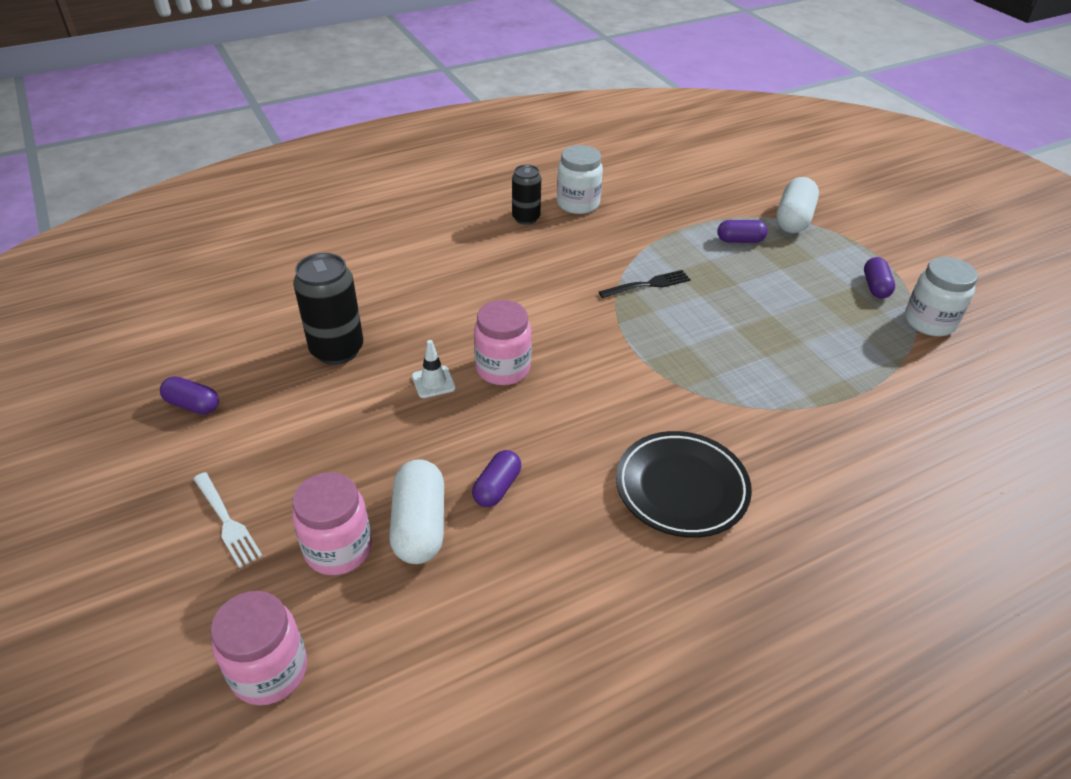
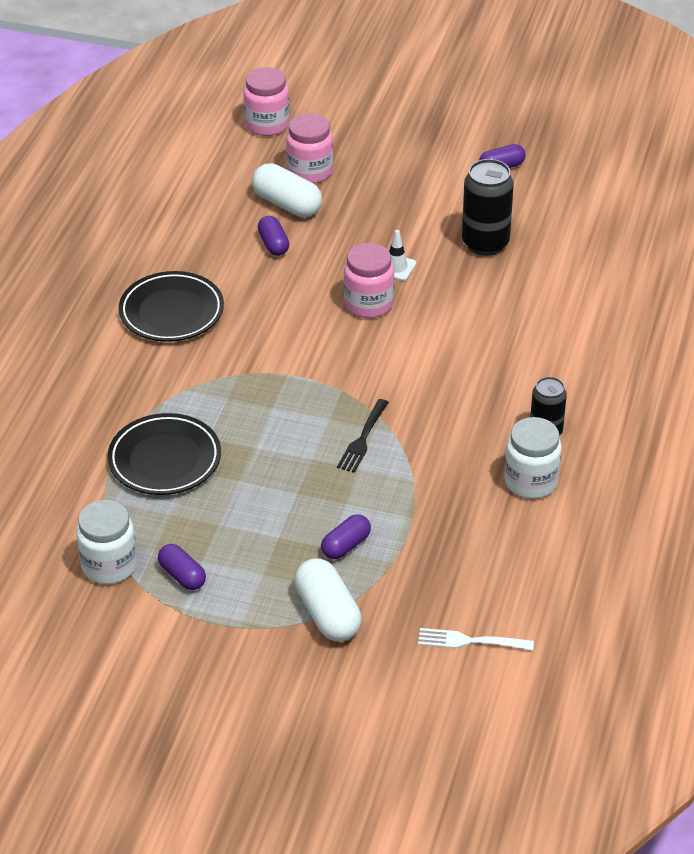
camera: 135 degrees right, 0 degrees up
(226, 521) = (381, 145): white fork -> white fork (471, 641)
(819, 363) = (165, 459): none -> black plate

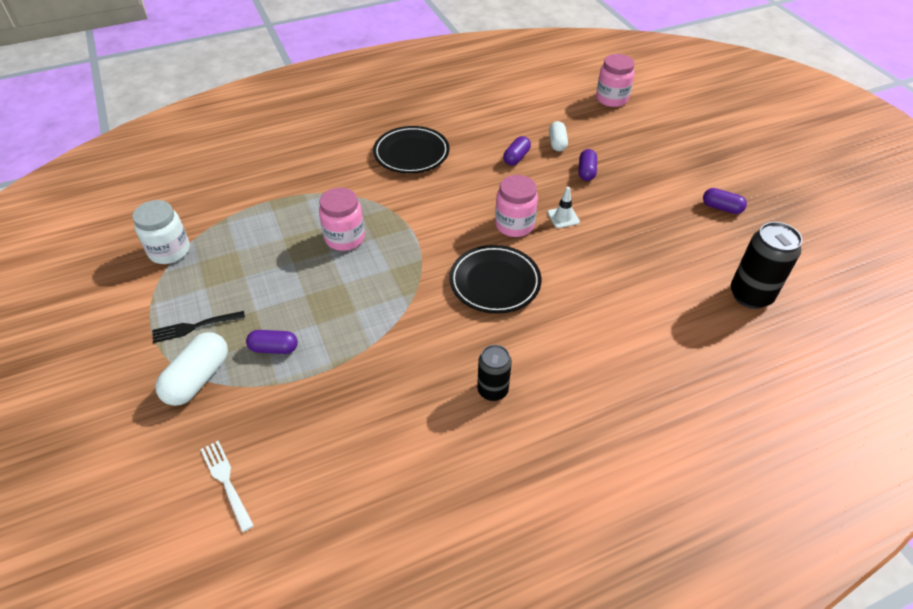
camera: 50 degrees right, 5 degrees up
(165, 459) = (282, 221): black plate -> black plate (495, 282)
(182, 576) = (184, 287): purple capsule -> purple capsule (586, 172)
(287, 204) = (557, 143): white capsule -> white capsule, size x0.62
(310, 172) = (597, 135): pink jar -> pink jar (345, 238)
(363, 438) = (386, 296): black fork -> black fork (195, 326)
(485, 243) = (640, 243): black can -> black can (750, 295)
(531, 481) = (431, 414): white jar -> none

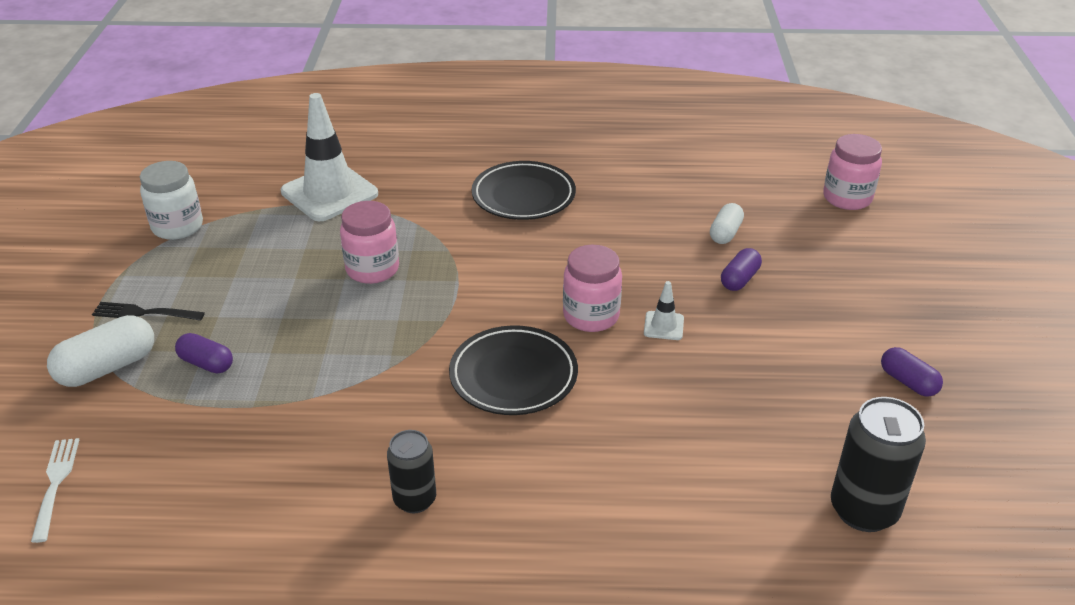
camera: 25 degrees right, 10 degrees down
(270, 190) = (329, 193): none -> white traffic cone
(516, 157) = (655, 236): purple capsule -> none

